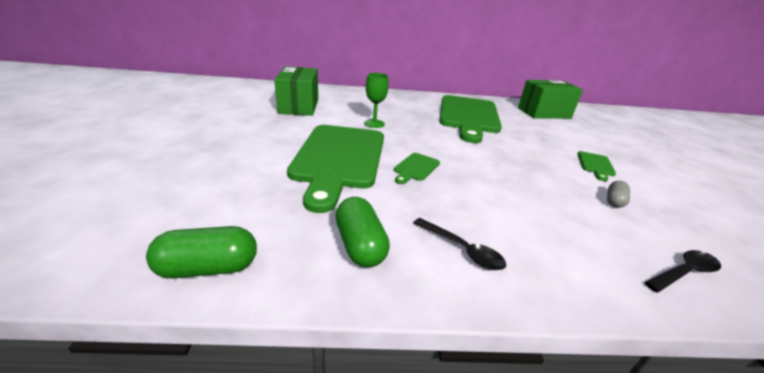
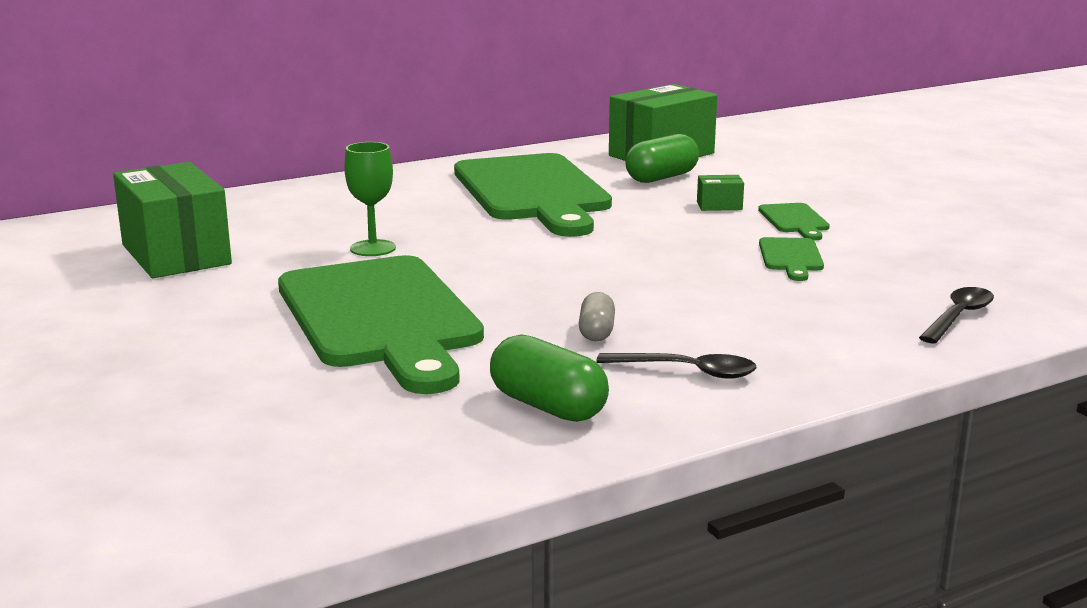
camera: 25 degrees left, 10 degrees down
(208, 268) = (370, 487): green capsule -> green capsule (661, 177)
(415, 168) = (525, 297): green cutting board -> green cutting board (791, 257)
(556, 145) = (719, 206): none -> green box
(614, 201) = (845, 262): grey capsule -> grey capsule (596, 332)

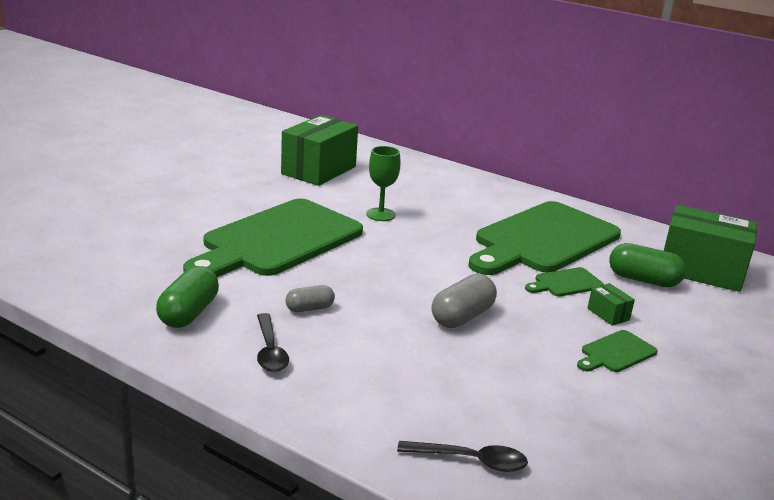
camera: 60 degrees right, 5 degrees up
(678, 263) = (462, 317): none -> grey capsule
(791, 257) = (525, 362): green cutting board -> green cutting board (566, 283)

